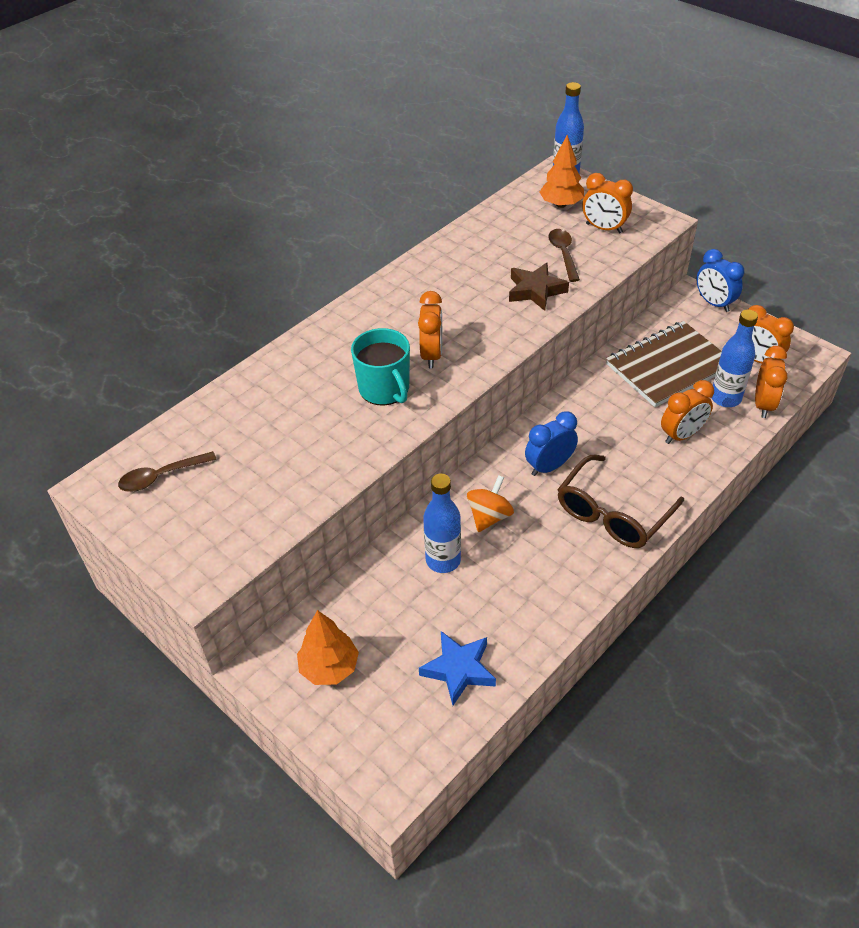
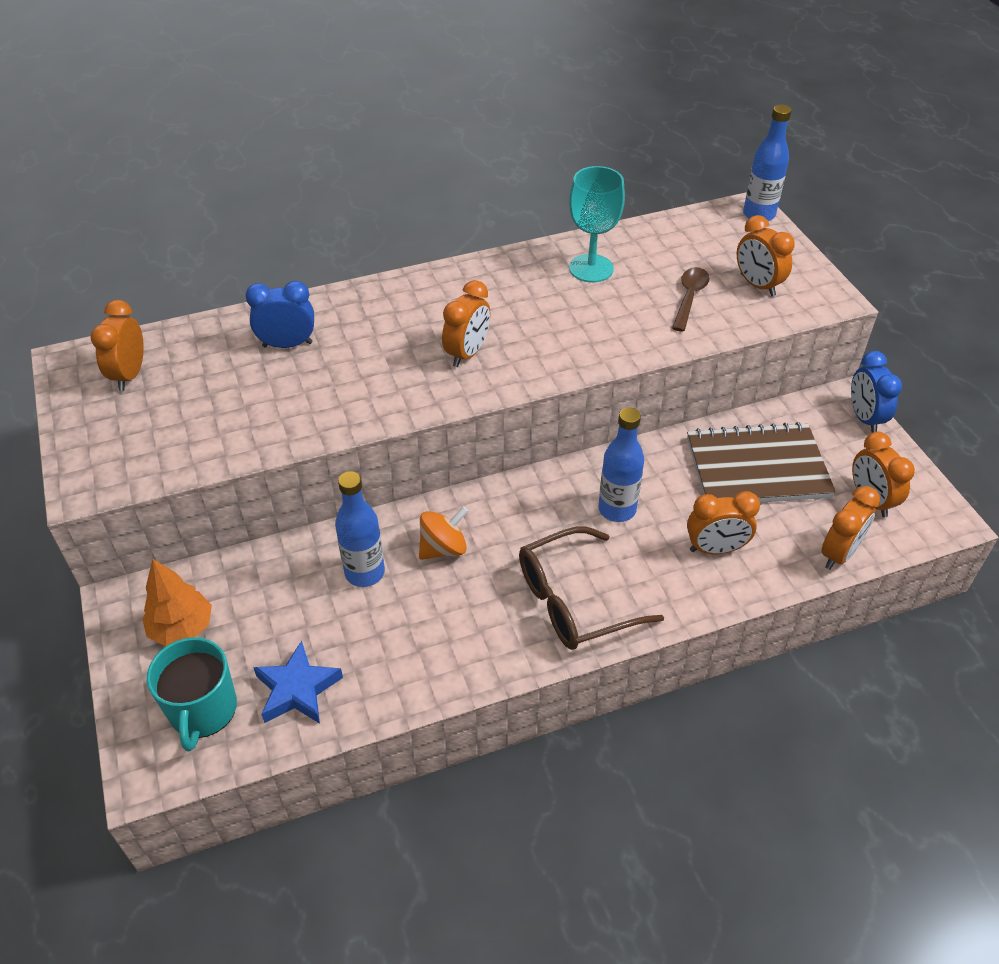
camera: 25 degrees right, 0 degrees up
(161, 476) = (130, 375): brown spoon -> orange clock
(385, 389) = (394, 370): turquoise mug -> turquoise mug (203, 710)
(474, 256) = (591, 268): none -> turquoise goblet
(535, 290) = (628, 326): brown star -> none
(549, 466) = (543, 523): blue clock -> blue clock (287, 344)
(561, 204) = (729, 244): orange tree -> none
(725, 398) = (798, 528): blue bottle -> blue bottle (617, 509)

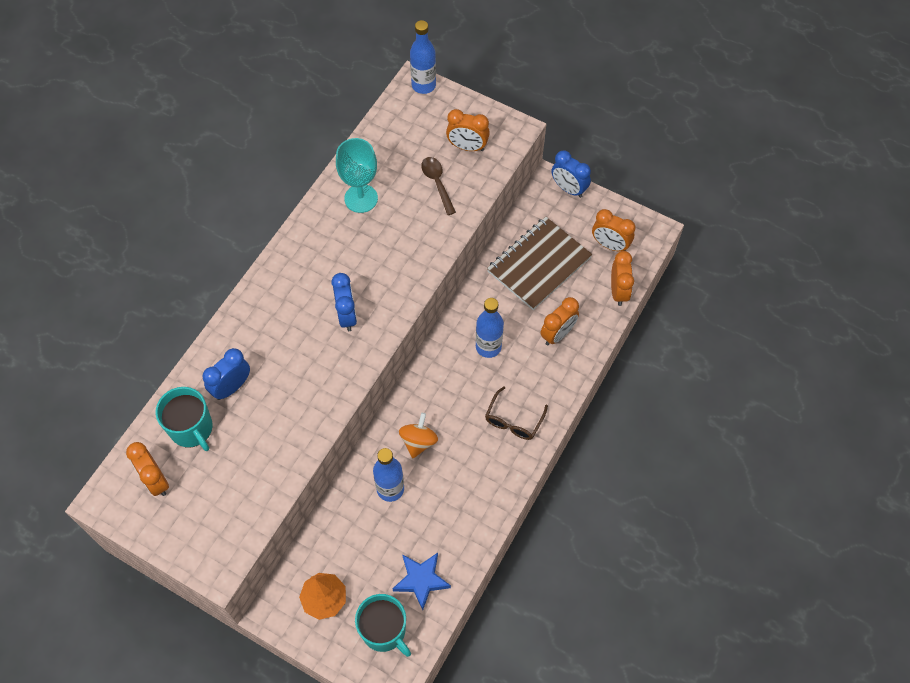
camera: 40 degrees left, 15 degrees up
(211, 354) = (192, 428): none -> turquoise mug
(467, 353) = (347, 316): orange clock -> blue clock
(573, 601) = (513, 420): brown glasses -> brown glasses, size x0.64

